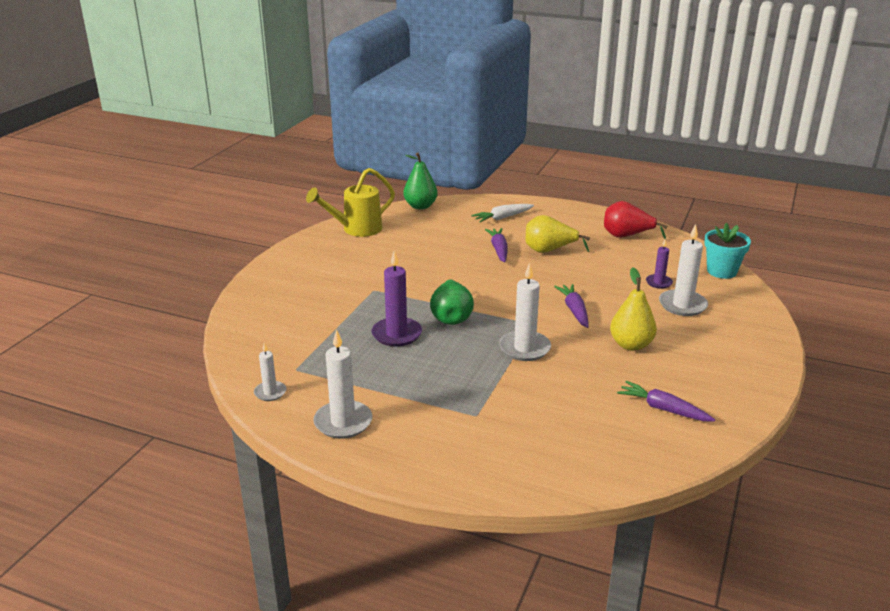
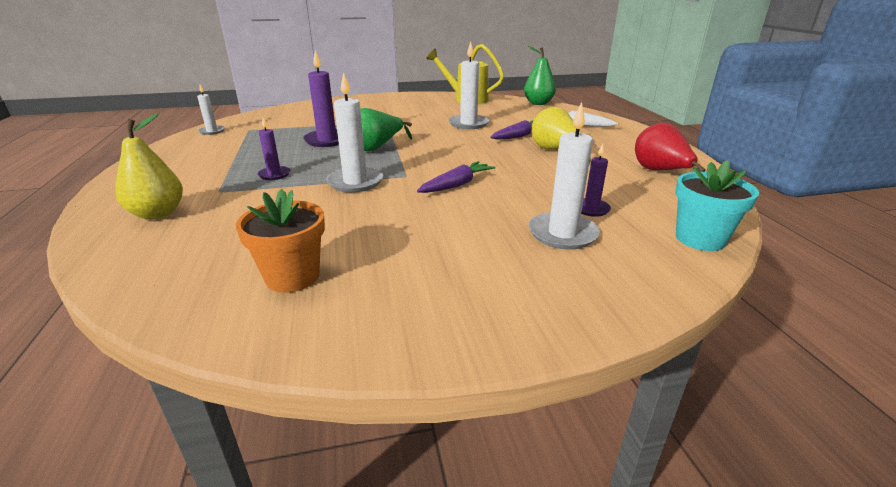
camera: 55 degrees right, 0 degrees up
(343, 422) = (182, 155): white candle -> white candle (468, 124)
(464, 380) = (274, 174): none -> purple candle
(631, 345) = (423, 226): yellow pear -> yellow pear (158, 214)
(663, 409) = (292, 277): purple carrot -> orange flower pot

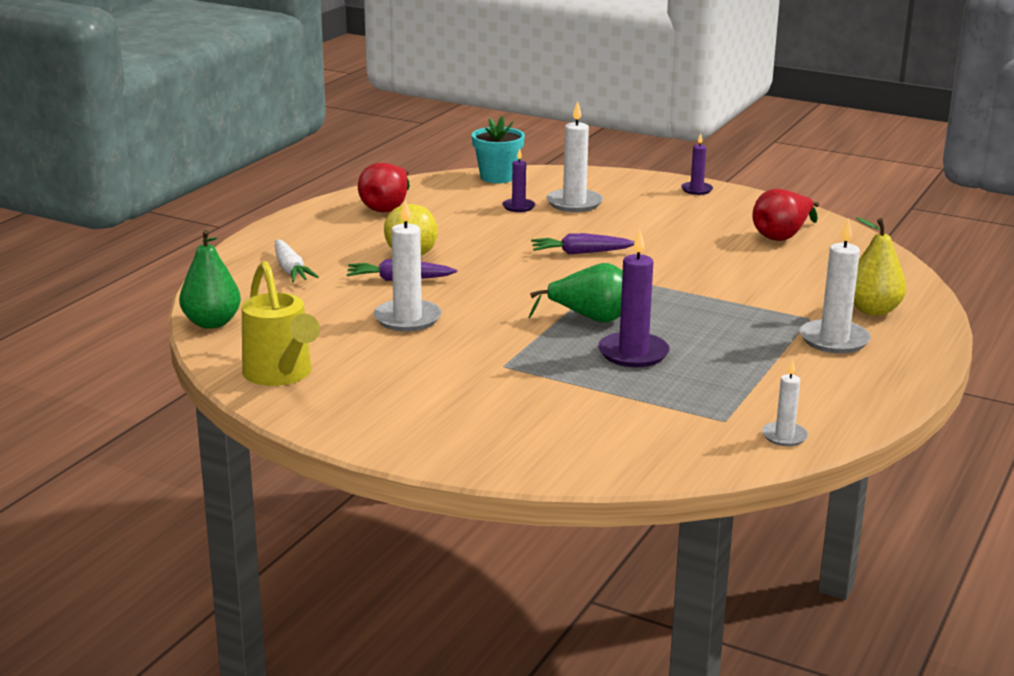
camera: 140 degrees left, 5 degrees down
(274, 174) = (741, 319): purple candle -> purple candle (696, 190)
(292, 277) = (782, 236): orange flower pot -> red pear
(355, 182) = (668, 284): white candle -> white candle (834, 340)

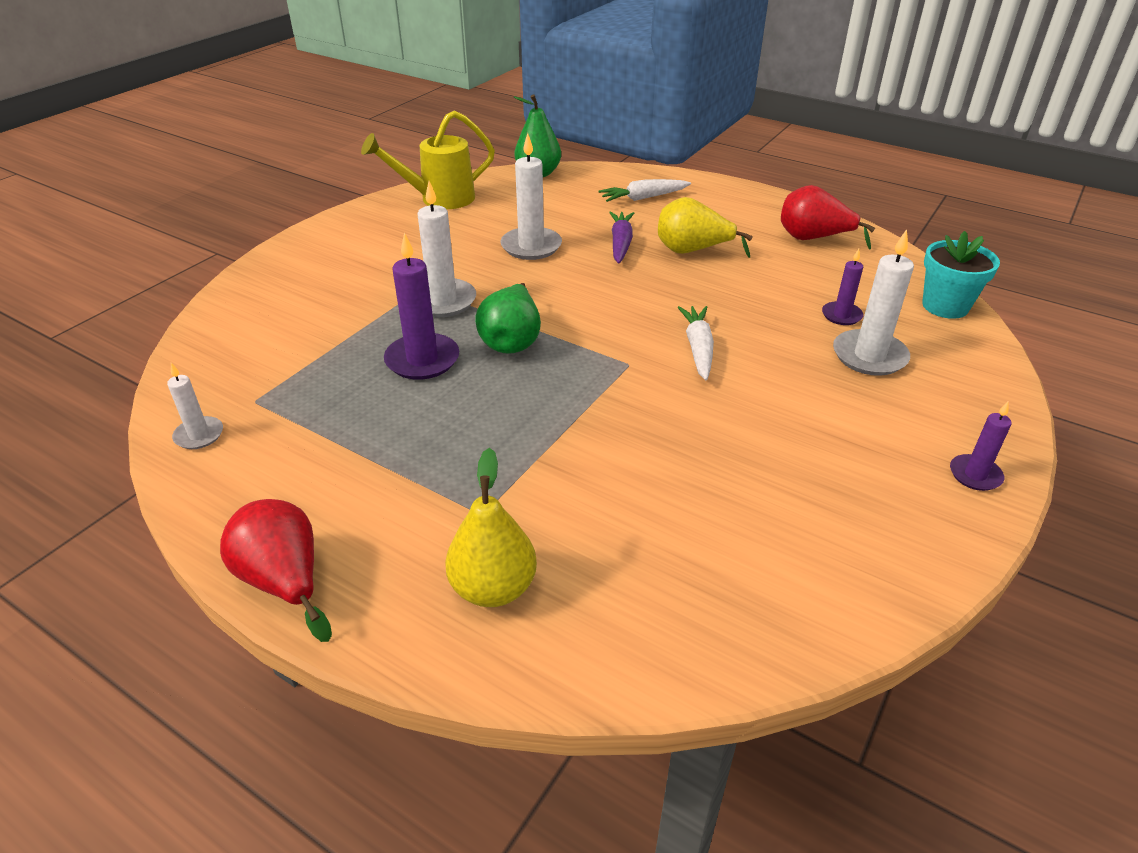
camera: 95 degrees right, 15 degrees up
(581, 253) = (698, 348): purple carrot -> white carrot
(782, 236) = (788, 541): red pear -> red pear (285, 581)
(834, 340) = (408, 523): white candle -> white candle (442, 301)

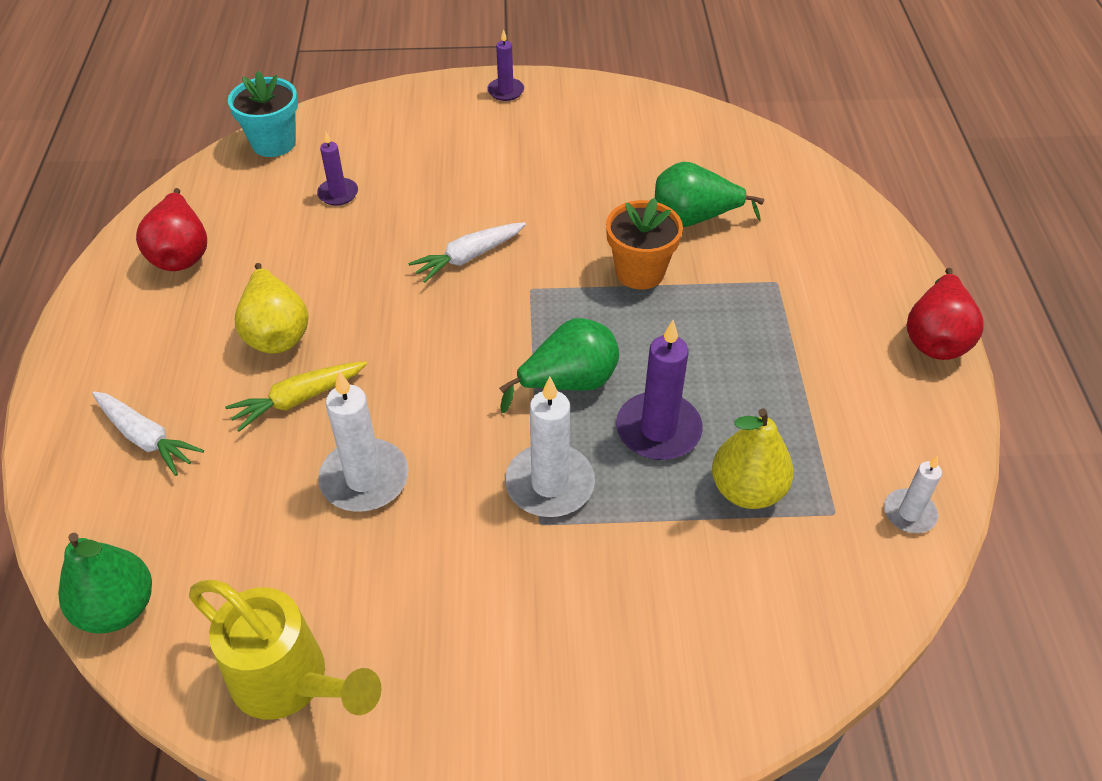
camera: 125 degrees left, 10 degrees up
(493, 588) = (822, 242): yellow pear -> yellow pear (747, 490)
(587, 430) = (640, 272): none -> orange flower pot
(620, 243) = (298, 399): purple carrot -> yellow carrot
(625, 506) = (694, 219): none -> green pear
(869, 356) = (395, 163): white candle -> none

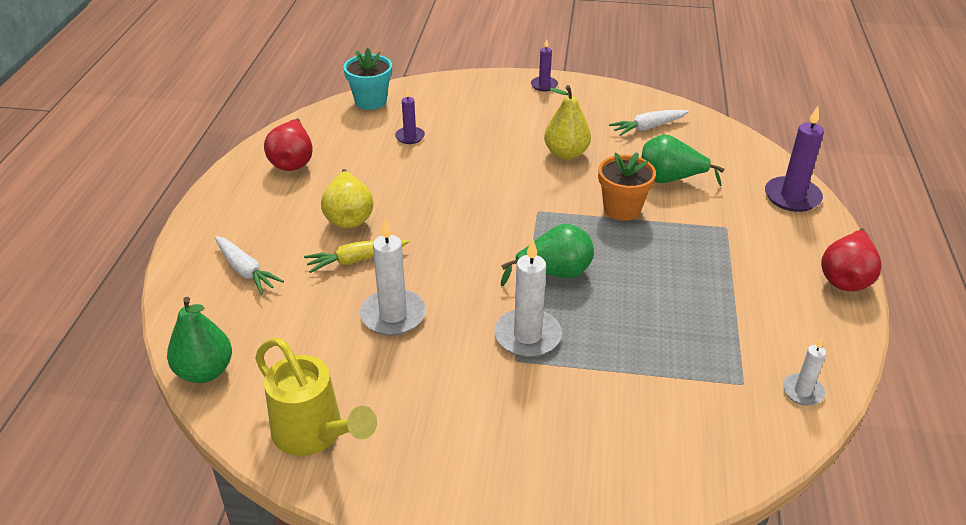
camera: 10 degrees right, 10 degrees down
(468, 257) = (496, 186): white carrot -> white carrot (648, 128)
(658, 430) = (616, 312): purple candle -> purple candle (792, 197)
(747, 490) = (677, 359): yellow pear -> yellow pear (566, 154)

